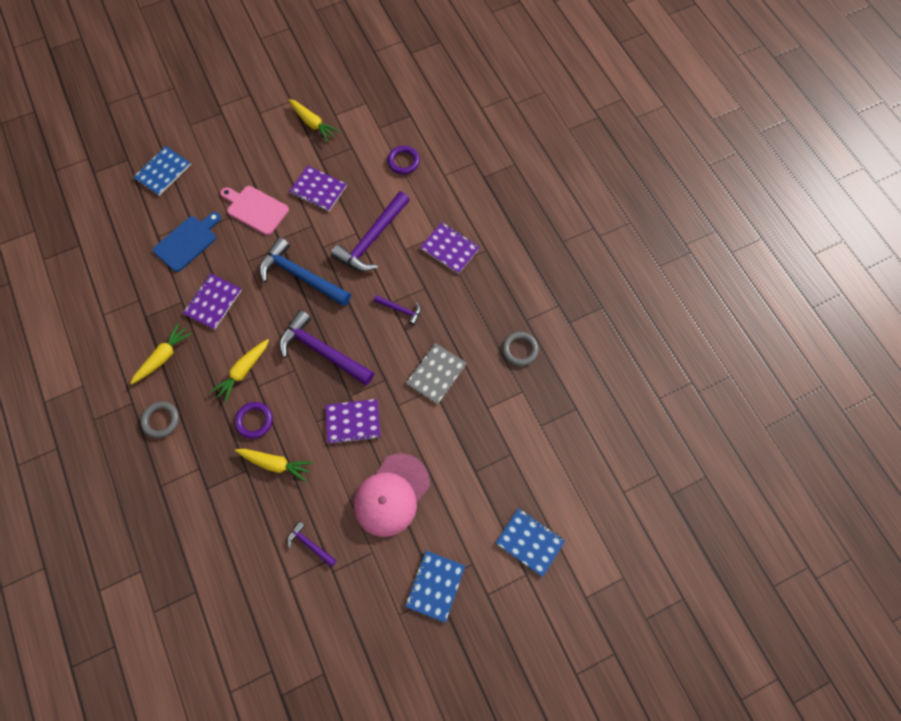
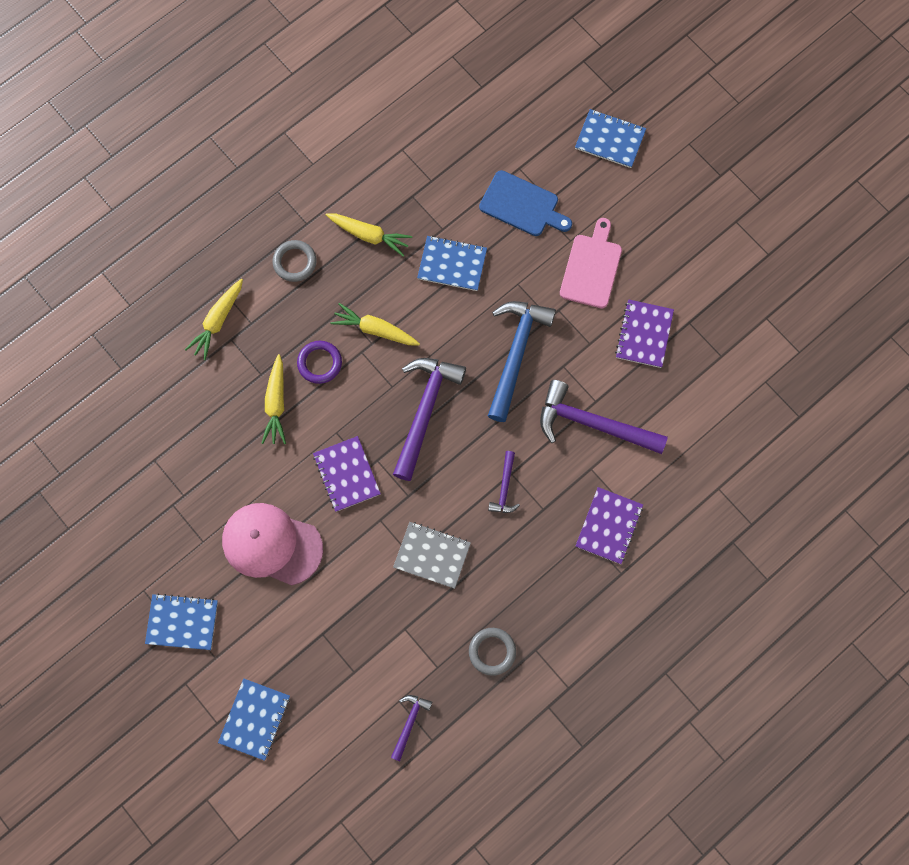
camera: 75 degrees right, 5 degrees up
(213, 302) = (452, 264): purple notebook -> blue notebook
(310, 544) = (196, 471): purple hammer -> purple hammer (409, 723)
(313, 123) = (742, 294): yellow carrot -> yellow carrot (218, 321)
(403, 161) = (722, 429): purple ring -> none

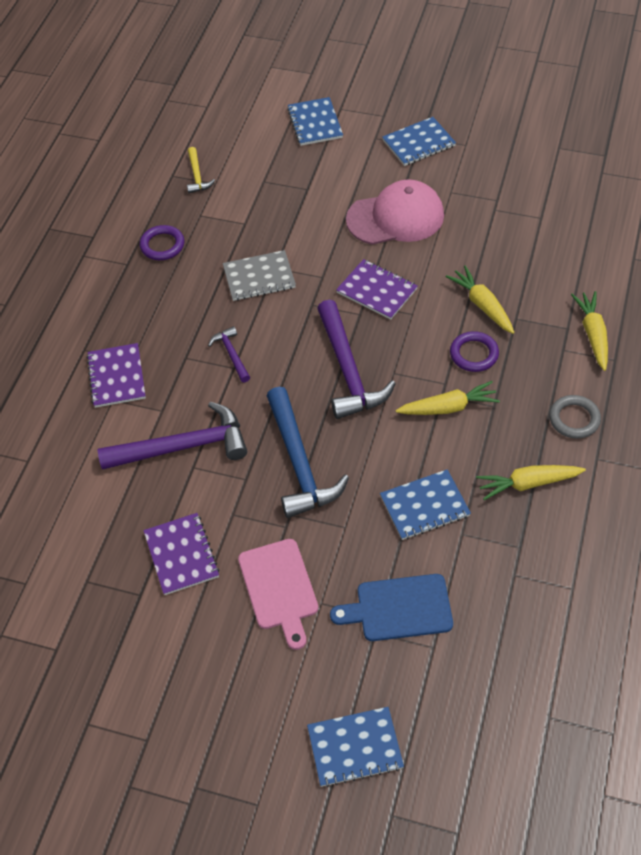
camera: 150 degrees right, 20 degrees down
(409, 723) = (197, 176): purple hammer -> yellow hammer
(492, 651) = (162, 245): grey ring -> purple ring

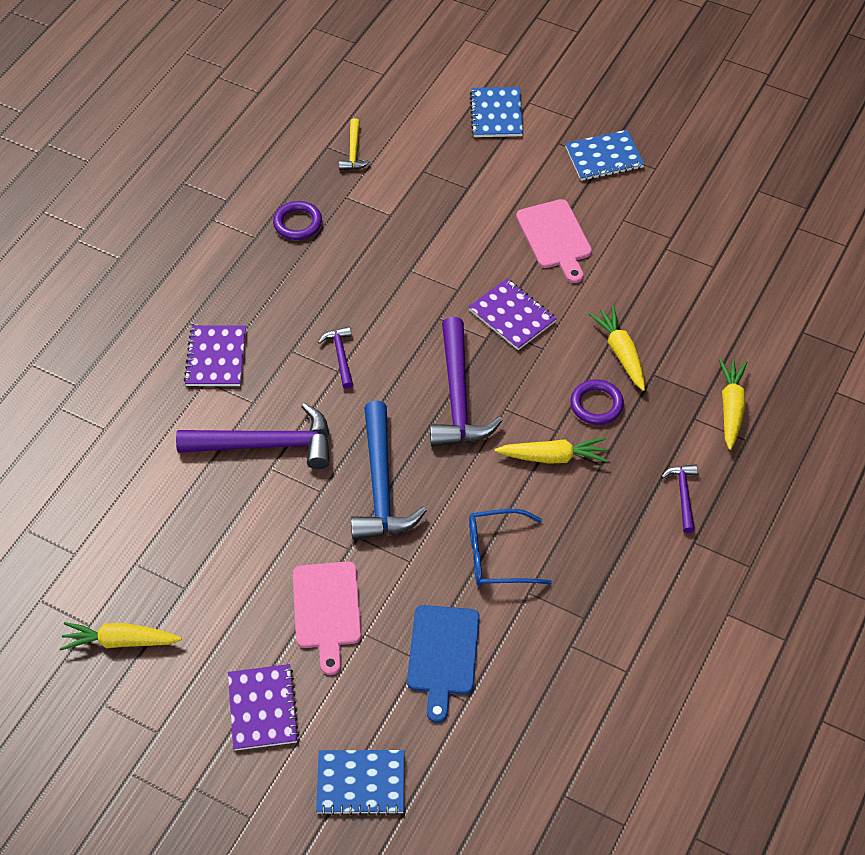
camera: 10 degrees right, 0 degrees up
(181, 555) = (237, 556): purple notebook -> purple notebook (262, 708)
(259, 277) = (391, 277): grey notebook -> none
(395, 217) = (555, 237): pink cap -> pink cutting board
(399, 608) = (443, 655): blue cutting board -> blue cutting board turned 90 degrees counterclockwise
(424, 506) = (498, 556): blue notebook -> blue glasses
(528, 484) = (613, 554): yellow carrot -> yellow carrot (120, 641)
(574, 419) = (683, 495): grey ring -> purple hammer

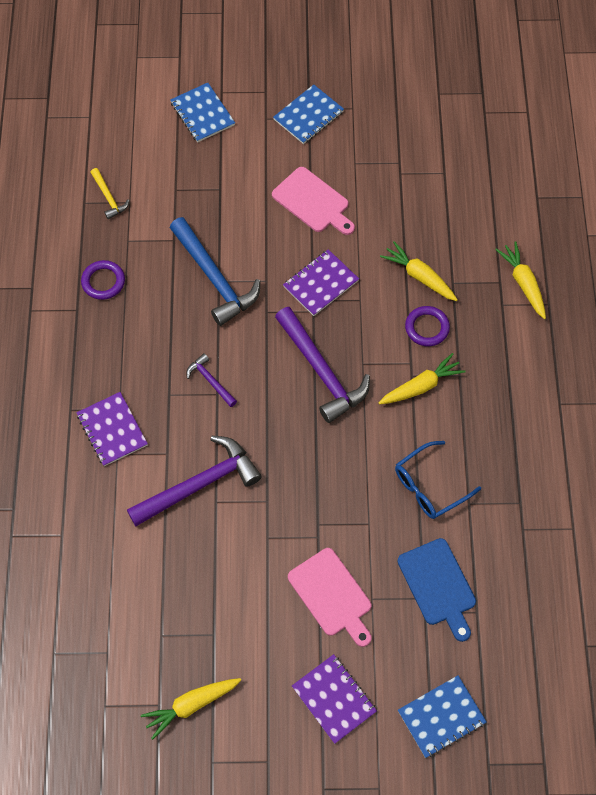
camera: 30 degrees left, 10 degrees up
(381, 485) = (309, 473): blue hammer -> blue hammer (215, 278)
(512, 316) = (320, 284): purple notebook -> purple notebook turned 60 degrees counterclockwise
(683, 495) = (530, 370): purple hammer -> none

